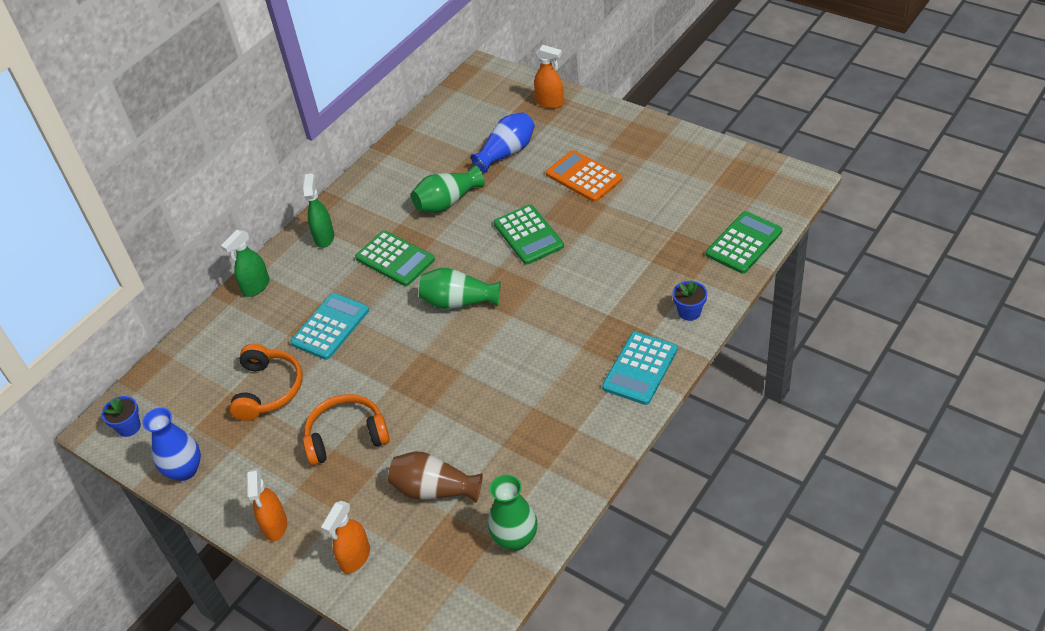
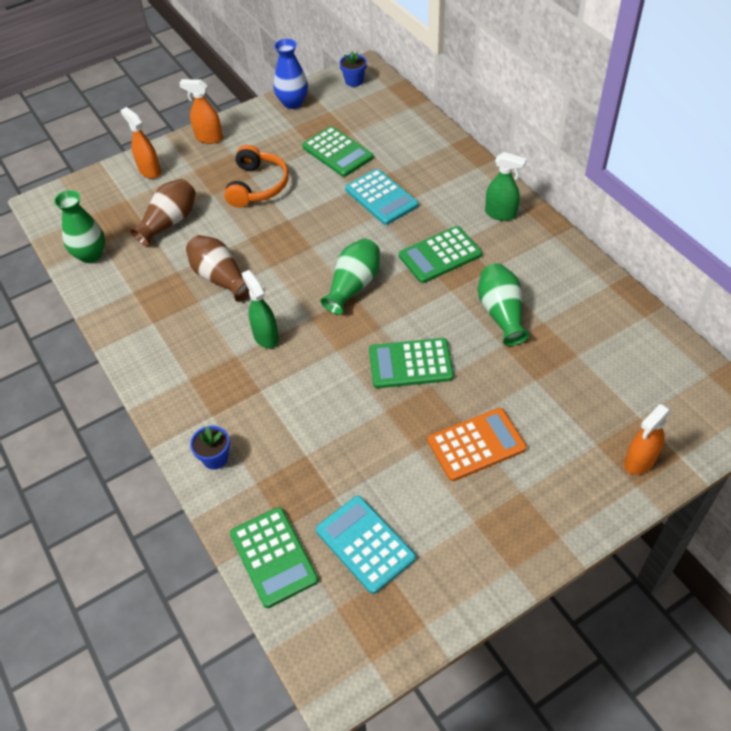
camera: 110 degrees right, 5 degrees up
(256, 287) = (461, 161): green spray bottle -> green spray bottle (265, 336)
(268, 389) = (337, 152): orange headphones -> green calculator
(494, 404) = (220, 278): none -> brown vase
(507, 152) = (559, 387): blue vase -> none
(640, 368) = (179, 389): turquoise calculator -> turquoise calculator (365, 544)

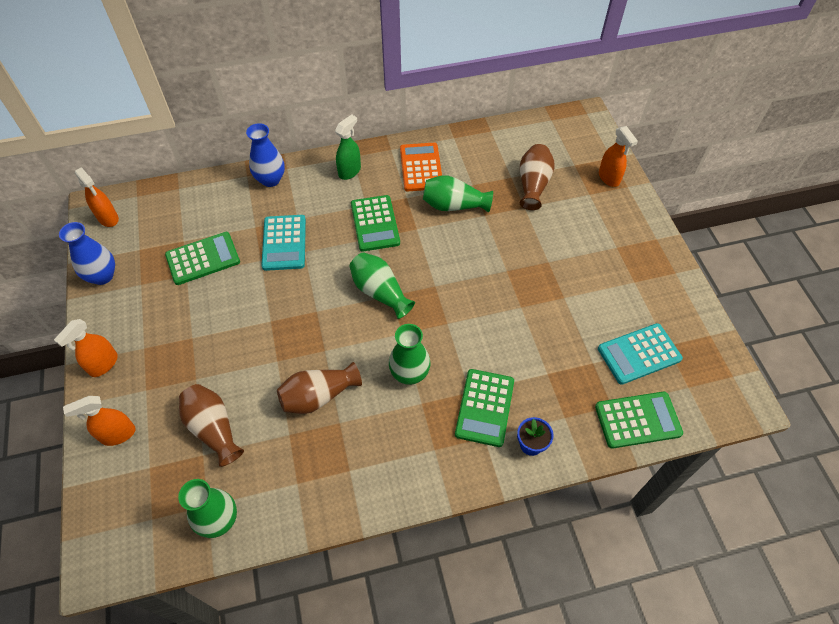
camera: 75 degrees left, 5 degrees up
(257, 186) = (208, 336): orange headphones -> none
(265, 336) = (409, 374): green spray bottle -> green vase
(354, 81) = (108, 218): blue flower pot -> orange spray bottle
(381, 197) = (284, 243): turquoise calculator -> turquoise calculator turned 105 degrees clockwise
(410, 364) = (481, 277): green calculator -> green calculator (484, 407)
(455, 161) = (270, 179): none -> blue vase
(476, 445) = (570, 260): orange calculator -> orange calculator (421, 167)
(577, 380) = (533, 185): none -> brown vase

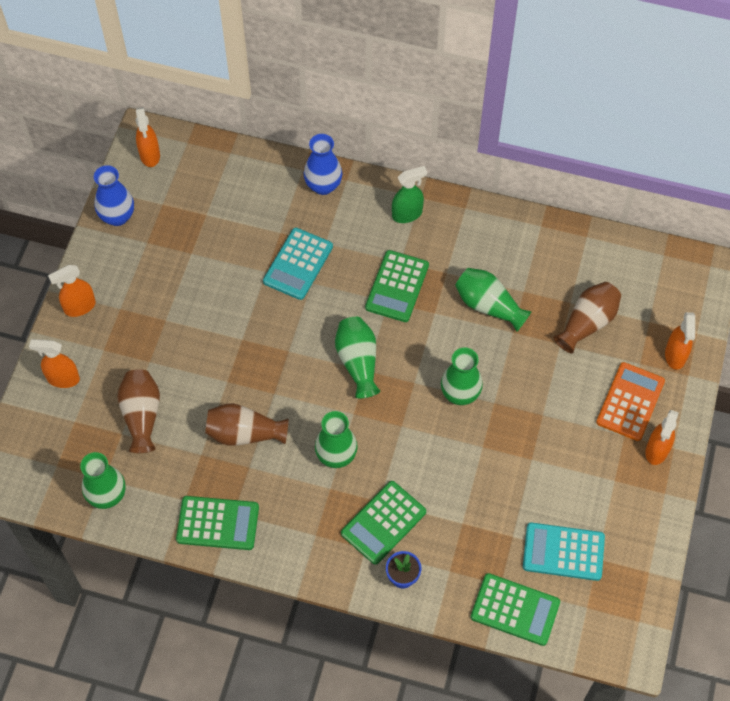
camera: 30 degrees right, 5 degrees up
(203, 259) = (214, 243): green calculator -> green calculator (218, 523)
(421, 167) = (483, 245): orange calculator -> orange calculator (630, 402)
(476, 277) = (460, 394): none -> green vase
(647, 246) = (656, 450): none -> orange spray bottle

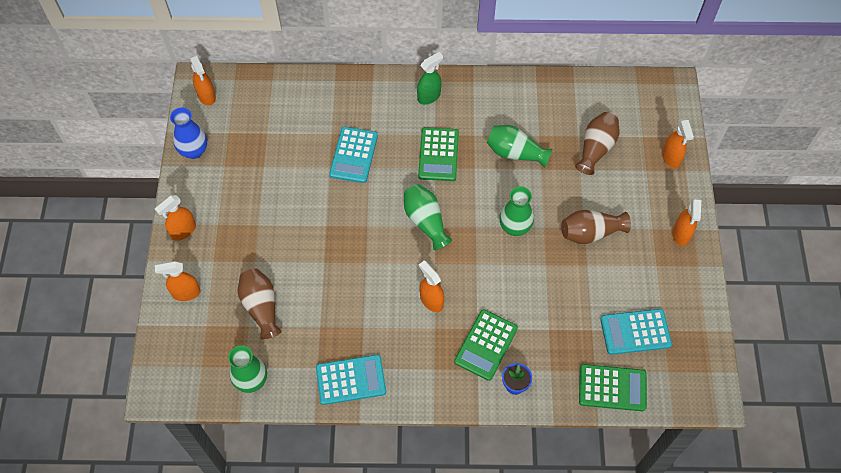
camera: 15 degrees left, 0 degrees up
(218, 523) = (351, 380): green calculator -> turquoise calculator
(244, 433) = (351, 301): brown vase -> brown vase (590, 233)
(323, 186) = (355, 89): blue vase -> none
(336, 456) = (431, 300): green vase -> orange spray bottle
(630, 402) = (648, 201): orange calculator -> none

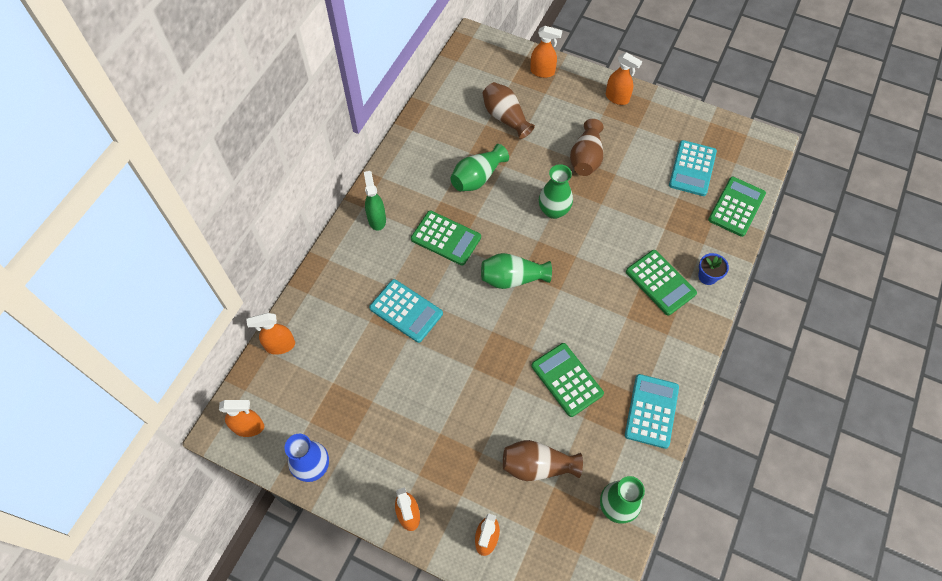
camera: 65 degrees left, 0 degrees up
(349, 301) = (567, 379): none -> green calculator
(431, 300) = (597, 308): orange spray bottle -> orange spray bottle (280, 346)

